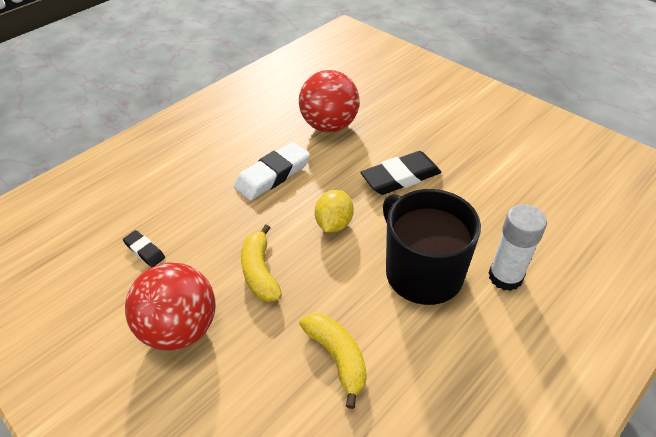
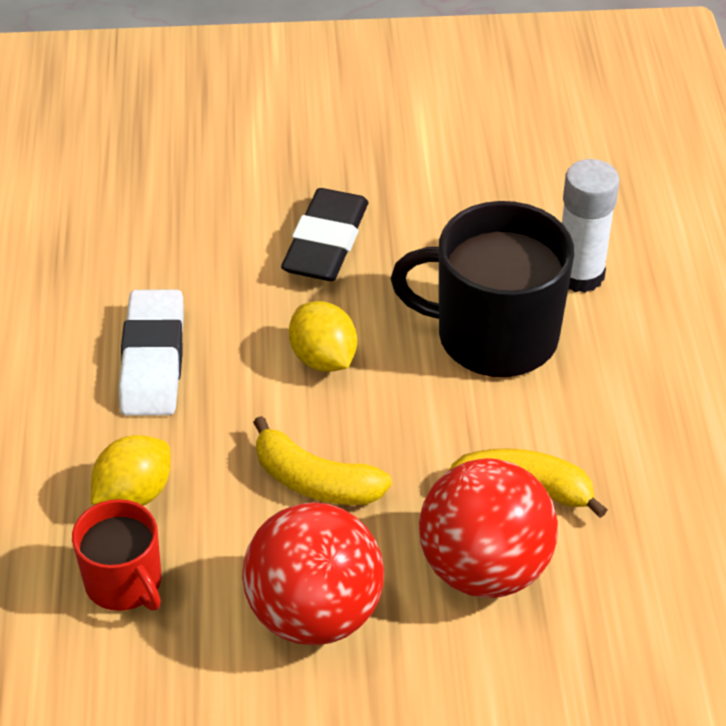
camera: 50 degrees left, 0 degrees up
(144, 251) = (124, 582): black eraser -> red mug
(195, 220) = (134, 494): none -> yellow lemon
(329, 126) = (132, 237): red ball -> red ball (484, 568)

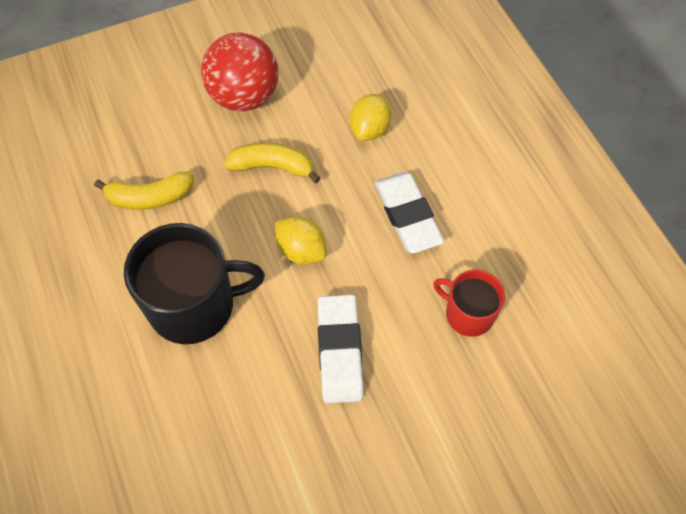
camera: 160 degrees right, 15 degrees up
(124, 582) = (348, 83): red mug -> red mug (468, 314)
(326, 243) = (339, 351): black eraser -> white eraser
(484, 568) = (161, 145): red ball -> none
(579, 275) = (144, 382): white glue stick -> none

